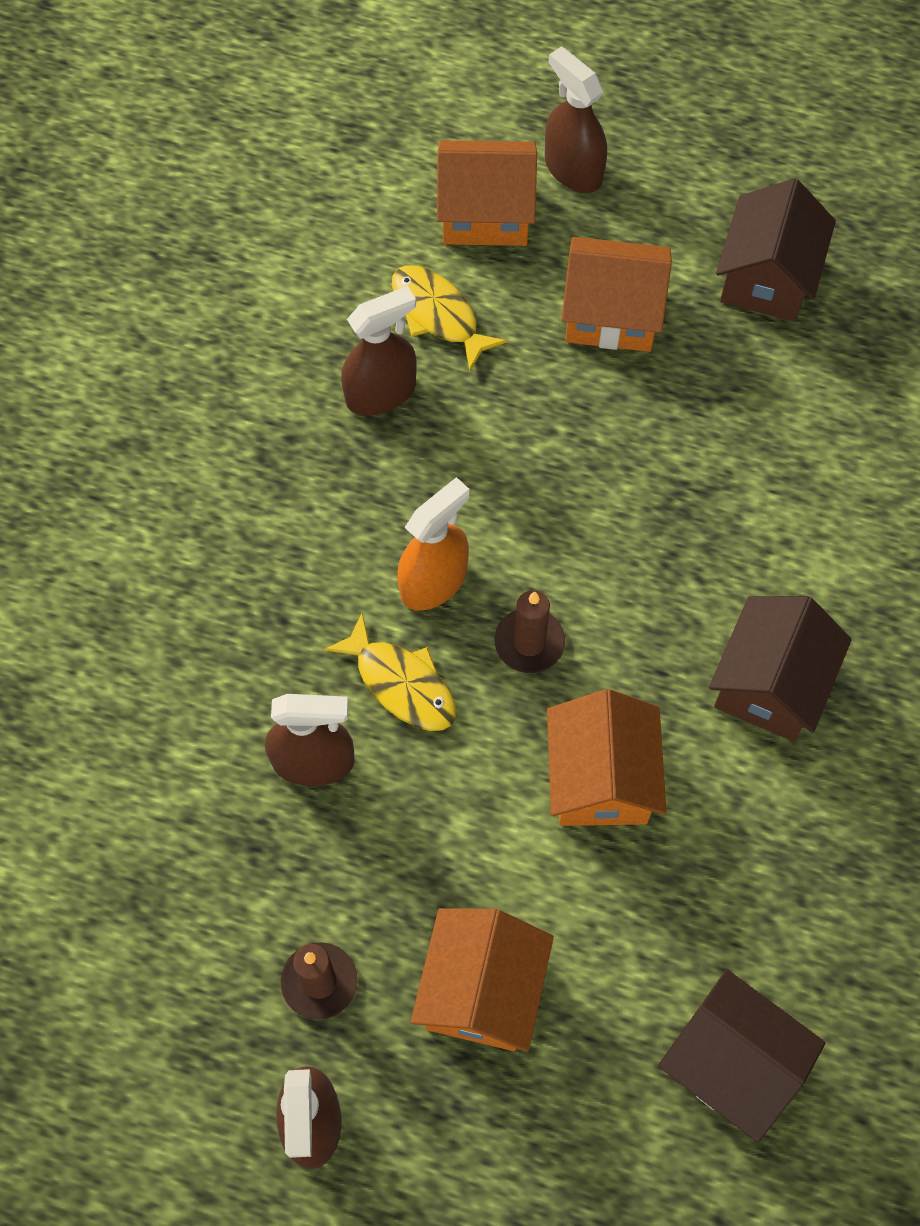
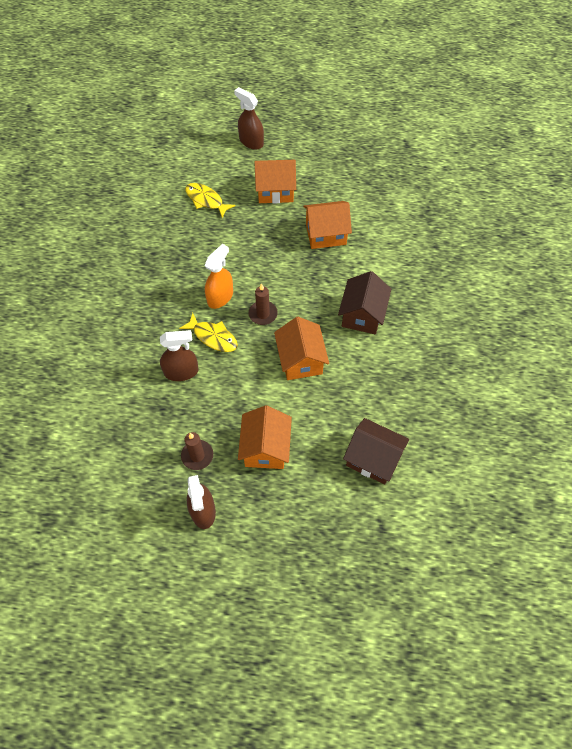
camera: 10 degrees left, 5 degrees down
(381, 393) = (187, 231): brown spray bottle -> none
(485, 214) = (219, 162): orange house -> orange house (326, 234)
(767, 278) = (334, 170): brown house -> none

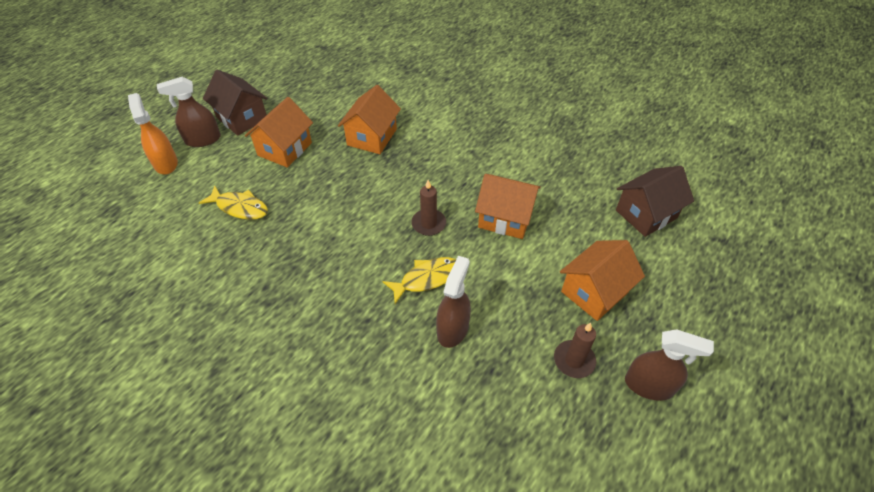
camera: 60 degrees left, 10 degrees down
(206, 200) = (240, 207): yellow fish -> yellow fish turned 135 degrees counterclockwise
(220, 297) = (379, 250): orange spray bottle -> orange spray bottle (166, 163)
(265, 448) = (594, 292): orange house -> orange house turned 75 degrees counterclockwise
(362, 315) = (484, 153): brown house -> brown house (242, 118)

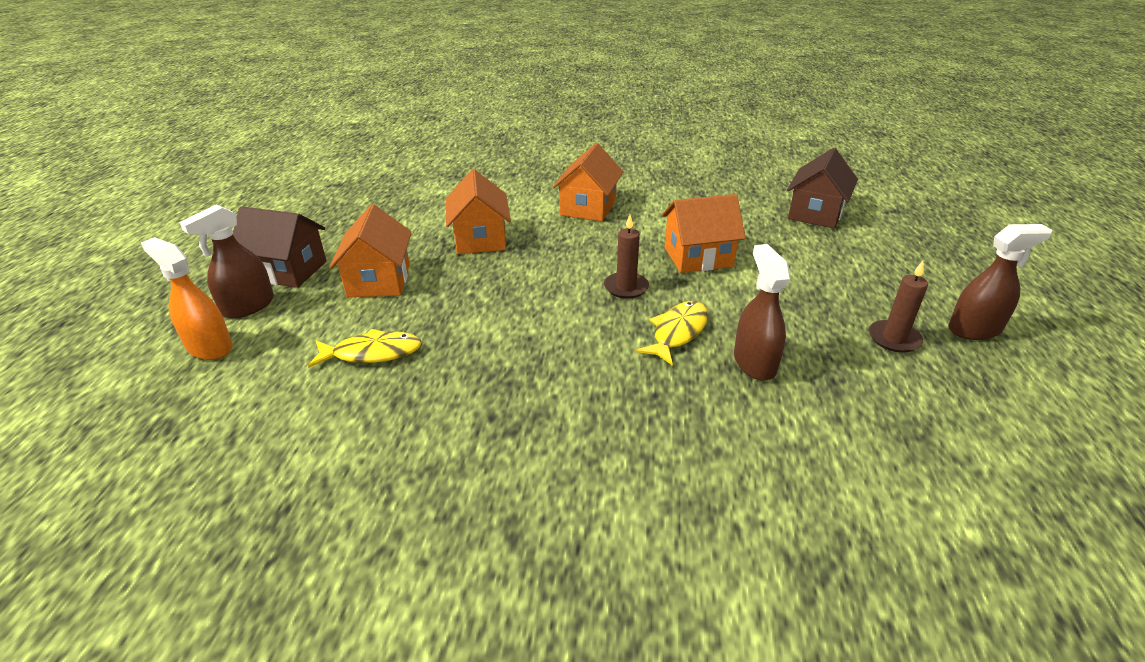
camera: 30 degrees left, 15 degrees down
(594, 292) = (845, 281): orange house -> orange house (588, 208)

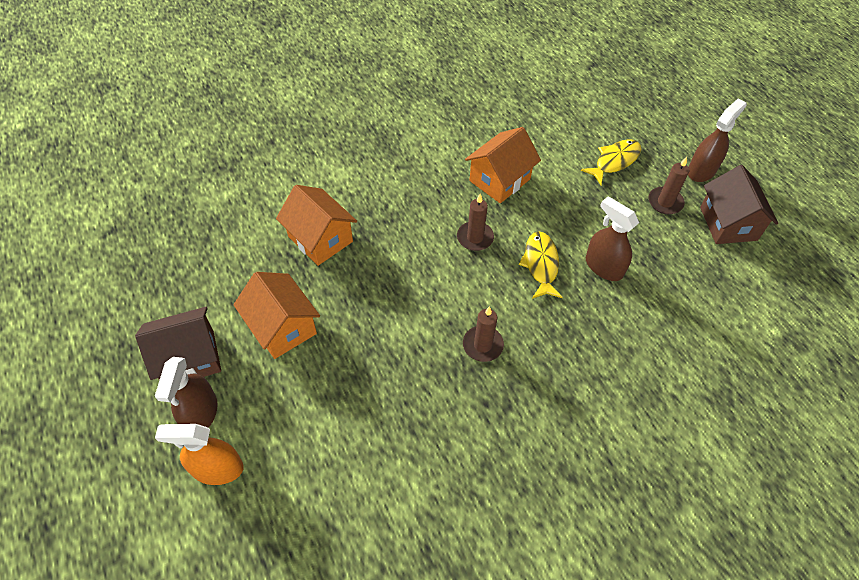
camera: 35 degrees left, 20 degrees up
(372, 353) = (353, 399): yellow fish -> yellow fish (614, 161)
(542, 368) = (483, 345): none -> brown candle
(588, 208) = (375, 159): orange house -> none
(815, 213) = (545, 91): brown house -> brown house (728, 223)

